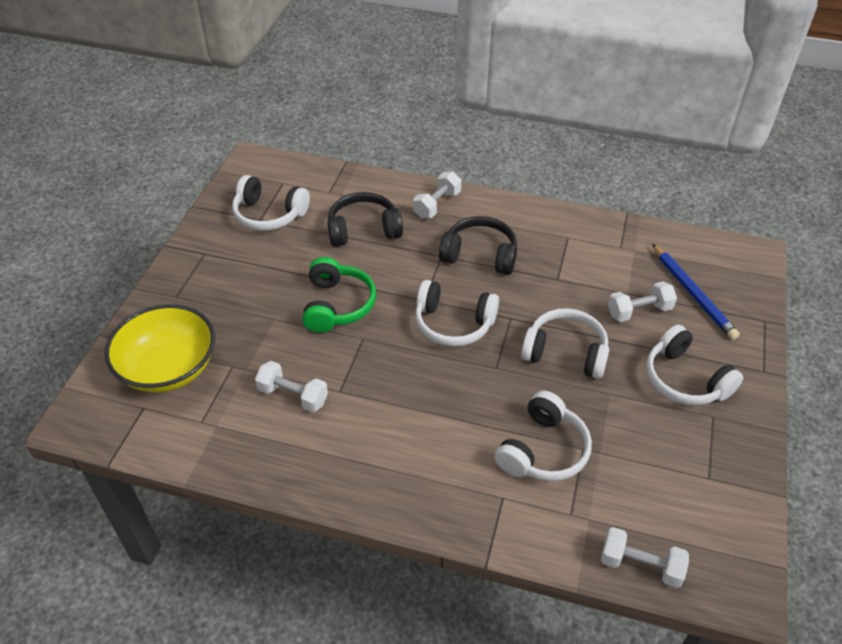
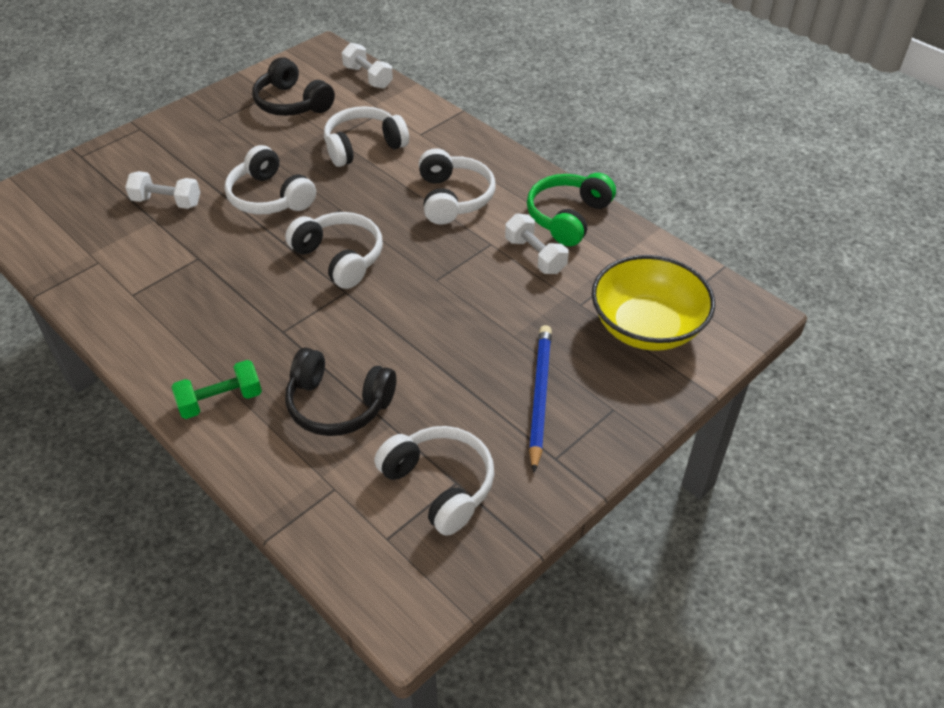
camera: 150 degrees left, 0 degrees up
(337, 305) = (437, 322): green headphones -> green headphones (568, 217)
(437, 204) = (220, 401): white dumbbell -> green dumbbell
(480, 255) = (242, 314): black headphones -> black headphones (292, 103)
(685, 379) = (204, 145): white headphones -> white headphones (453, 198)
(692, 294) = (102, 196): blue pencil -> blue pencil (540, 396)

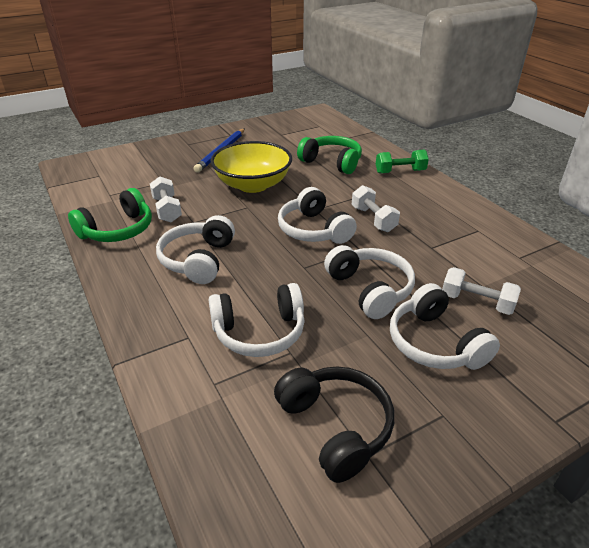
camera: 165 degrees left, 10 degrees down
(338, 404) = (332, 162): black headphones -> green headphones
(368, 77) = (207, 463): white dumbbell -> white dumbbell (373, 219)
(439, 485) = (289, 134): white headphones -> white headphones (435, 343)
(647, 327) = (135, 167): yellow bowl -> yellow bowl (253, 185)

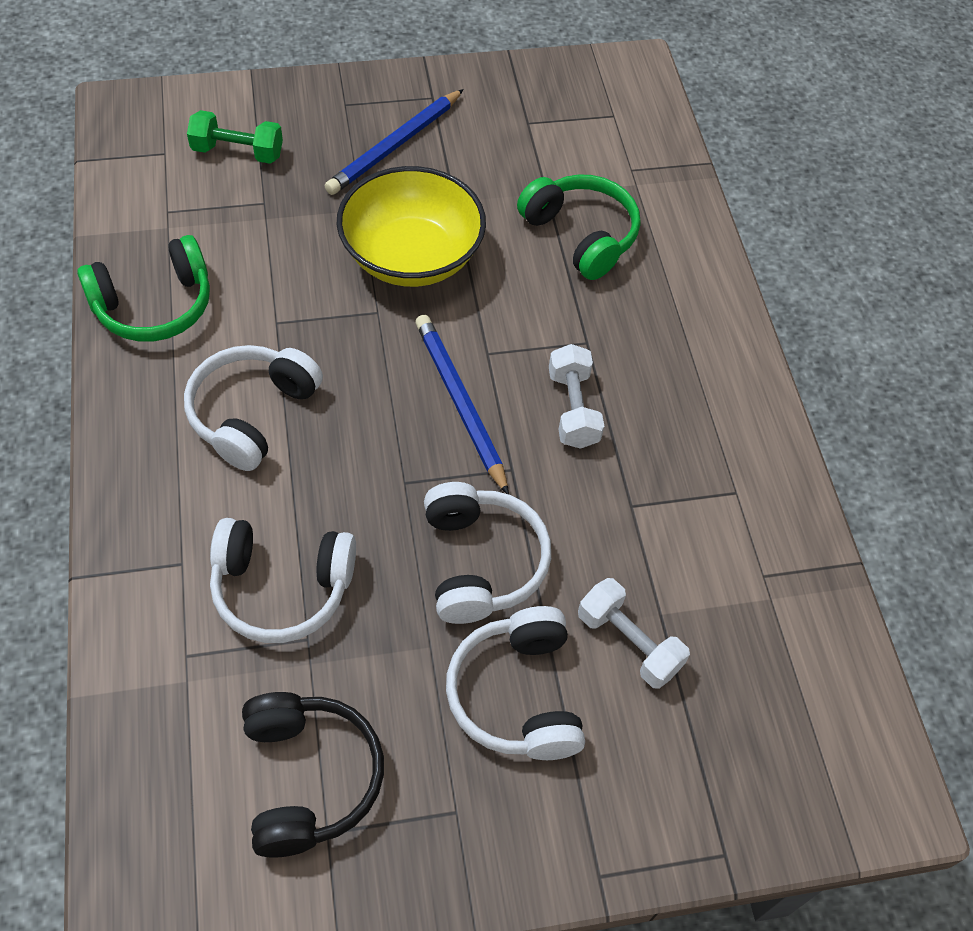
camera: 15 degrees right, 20 degrees up
(167, 210) = (246, 279): white dumbbell -> none
(313, 230) = (460, 403): white headphones -> blue pencil
(400, 172) = (692, 299): green dumbbell -> green dumbbell (238, 152)

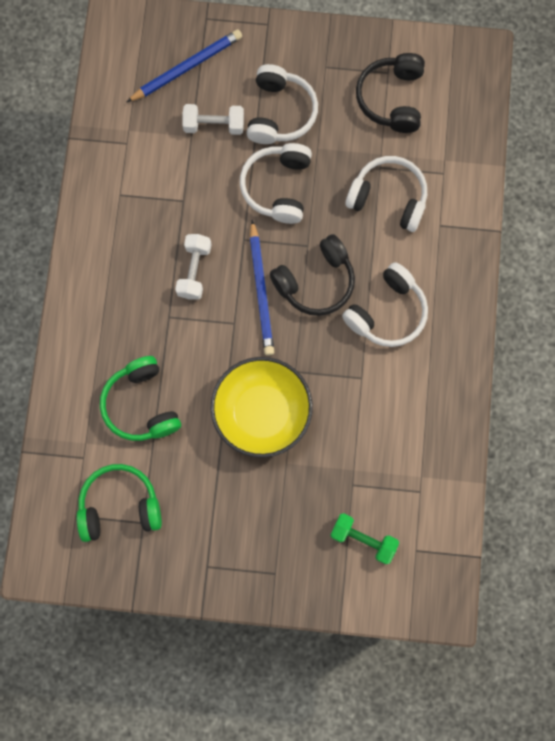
camera: 160 degrees left, 20 degrees up
(154, 305) = (437, 409): green headphones -> green headphones (119, 506)
(377, 433) = (316, 282): none -> black headphones
(395, 145) = (248, 520): blue pencil -> blue pencil (186, 68)
(628, 643) = (214, 125): white dumbbell -> white dumbbell turned 60 degrees counterclockwise

